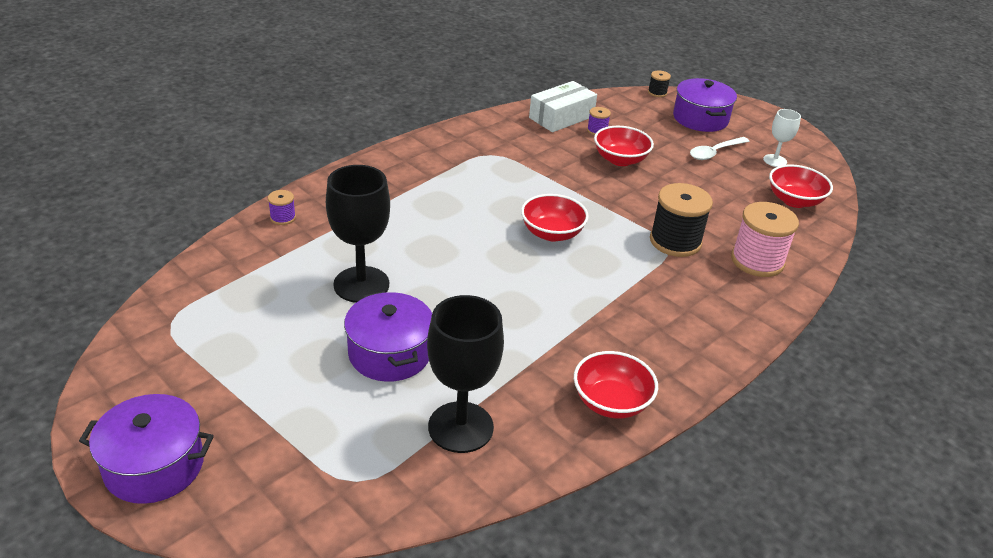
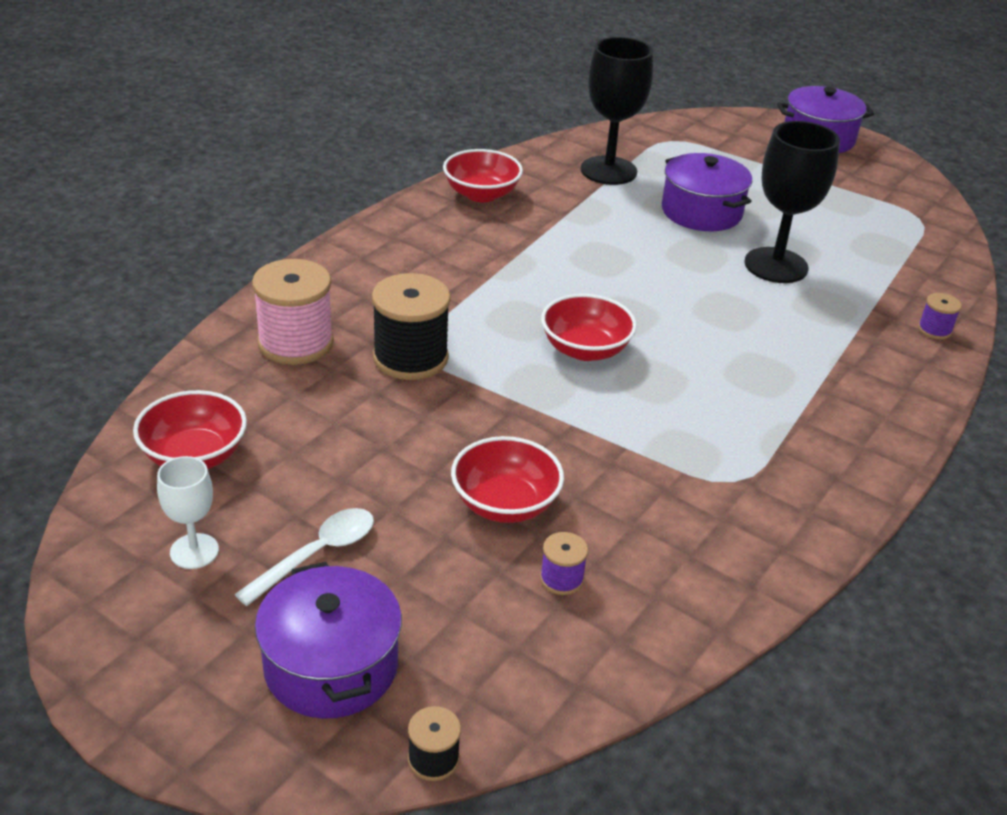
camera: 170 degrees right, 0 degrees up
(561, 117) = (645, 609): white box -> none

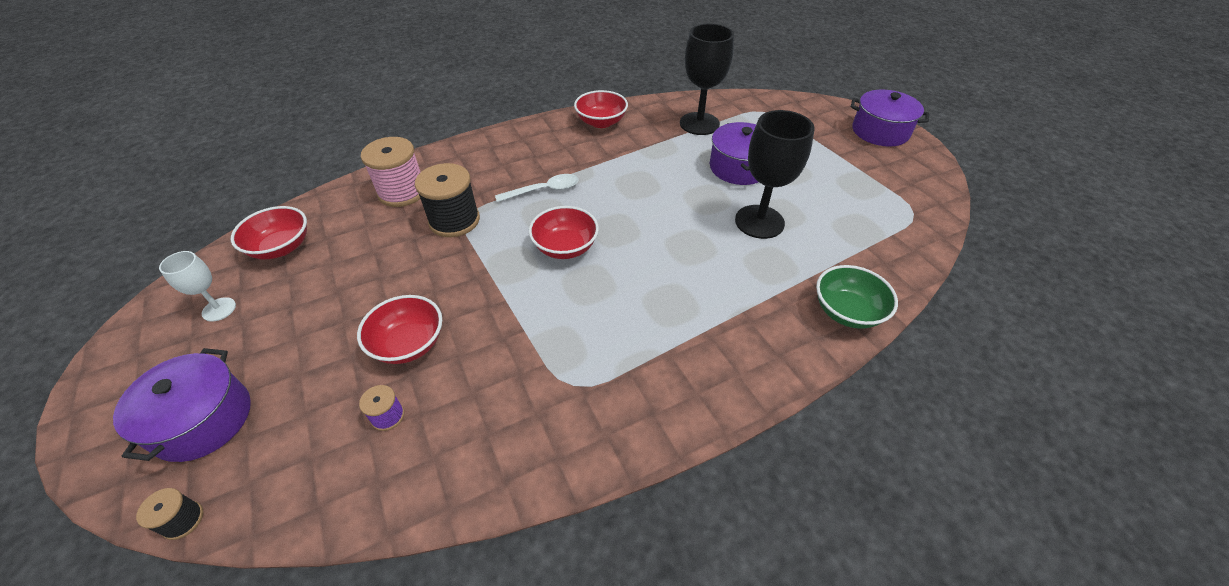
camera: 30 degrees right, 10 degrees up
(317, 554) = (274, 337): white spoon -> white spoon (544, 190)
(934, 330) = (847, 311): purple spool -> green bowl

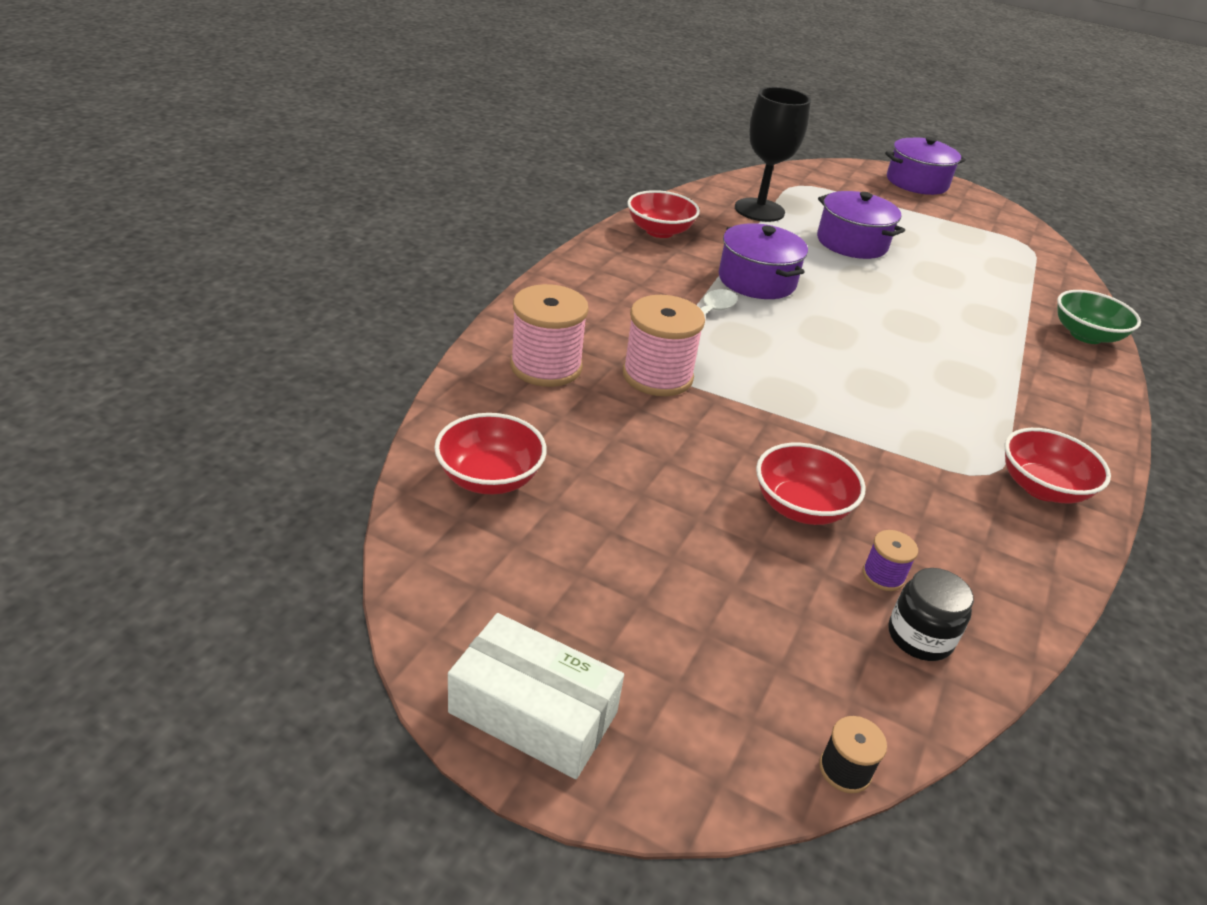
camera: 40 degrees left, 10 degrees down
(115, 386) = (533, 712): none -> white box
(202, 420) = (706, 681): purple pot -> purple pot (756, 280)
(219, 309) = (525, 573): white goblet -> none
(345, 470) = (919, 637): none -> black jar
(454, 220) = (657, 376): black spool -> pink spool
(565, 247) = (808, 362): red bowl -> red bowl (1041, 488)
(759, 222) = (933, 286): black goblet -> none

